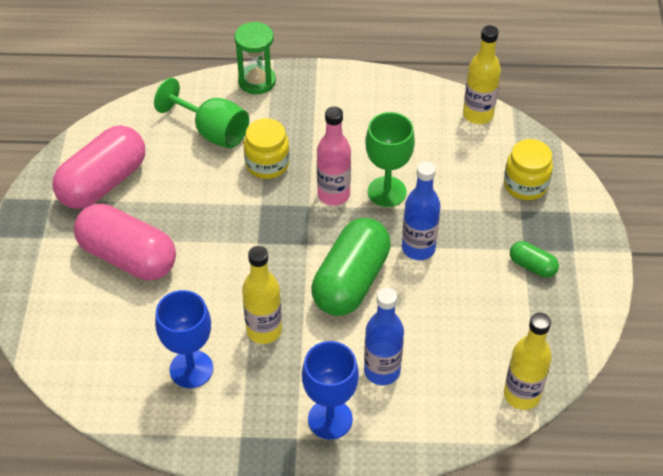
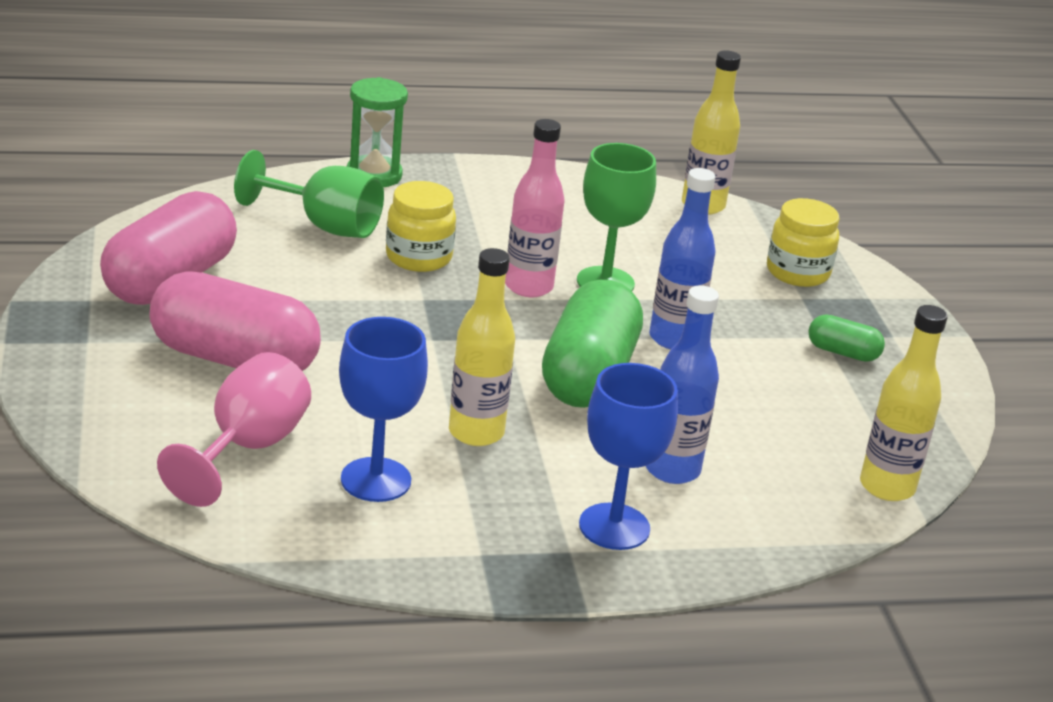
camera: 15 degrees left, 20 degrees down
(119, 337) = (247, 448): none -> pink goblet

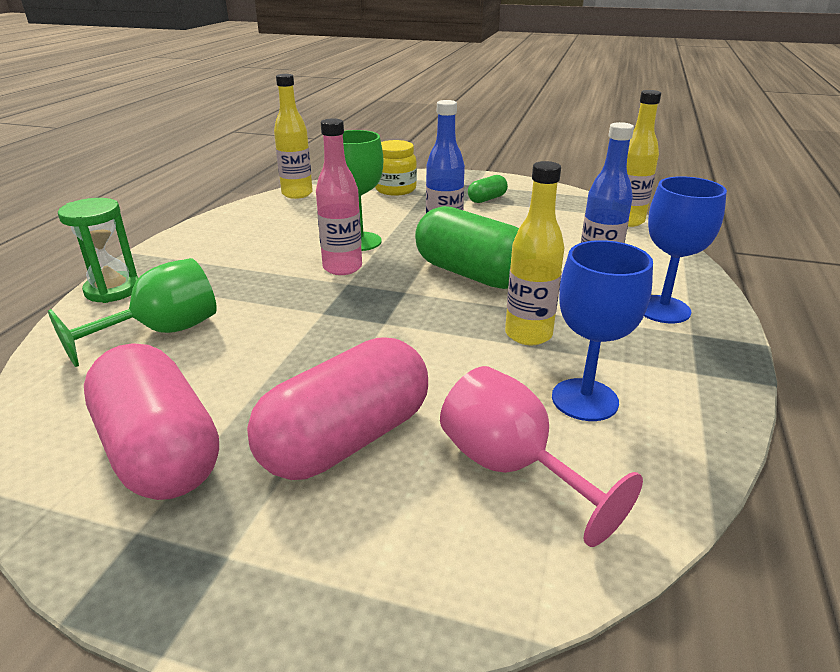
camera: 60 degrees left, 0 degrees up
(418, 257) = (260, 300): yellow jar -> none

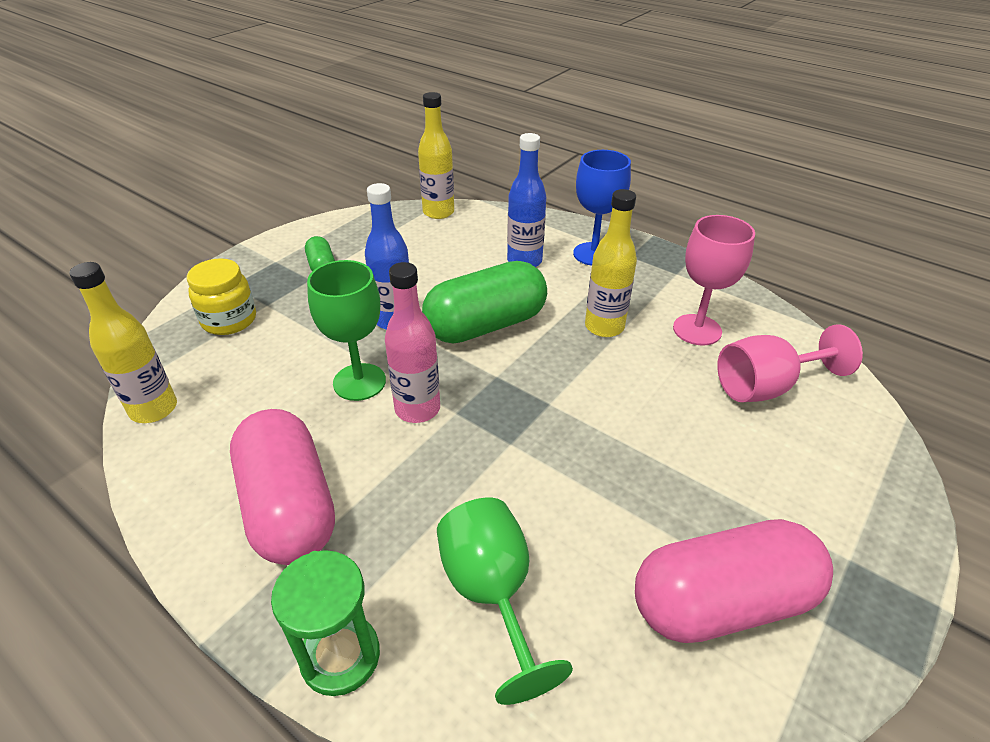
camera: 70 degrees left, 10 degrees up
(346, 439) = (723, 465): pink capsule -> pink capsule (289, 507)
(584, 400) = (697, 330): blue goblet -> pink goblet

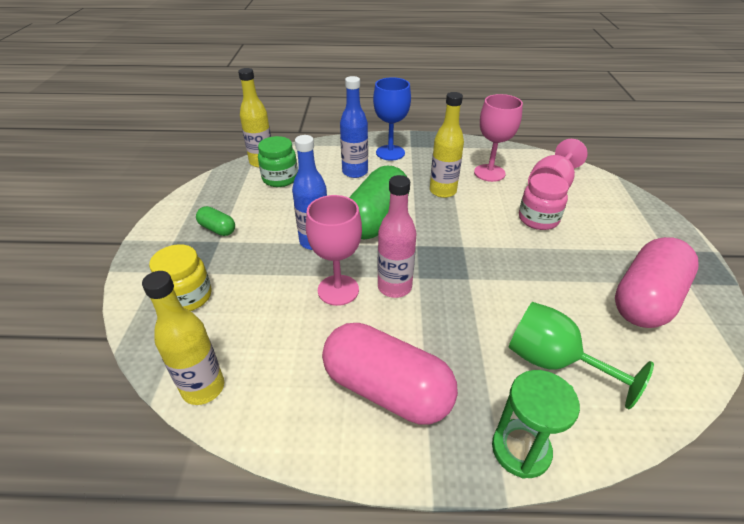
camera: 35 degrees left, 0 degrees up
(359, 382) = (338, 290): green goblet -> pink goblet
(436, 237) = (280, 178): none -> green jar
(692, 418) = (538, 219): none -> pink jar

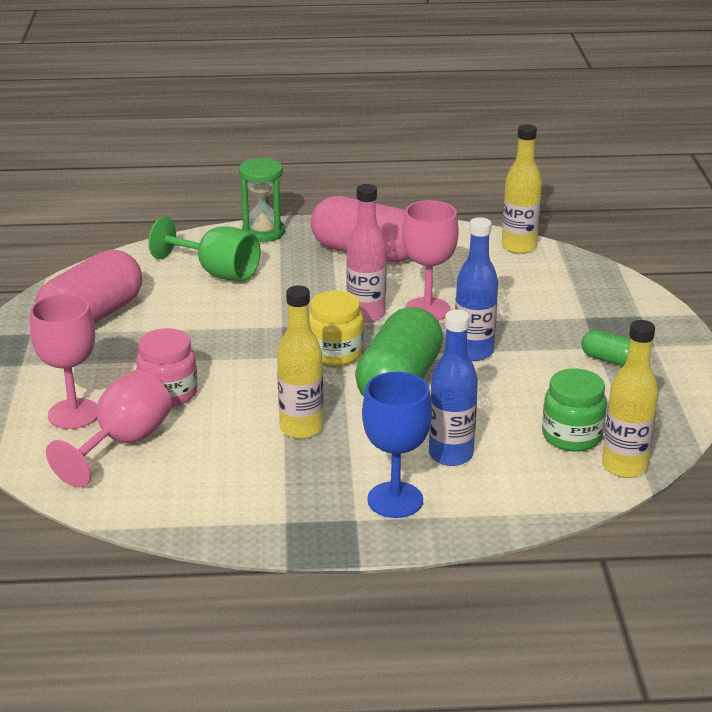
camera: 175 degrees right, 10 degrees down
(187, 297) = (585, 297): yellow jar -> yellow jar (335, 353)
(489, 173) = (216, 465): pink goblet -> pink goblet (73, 414)

